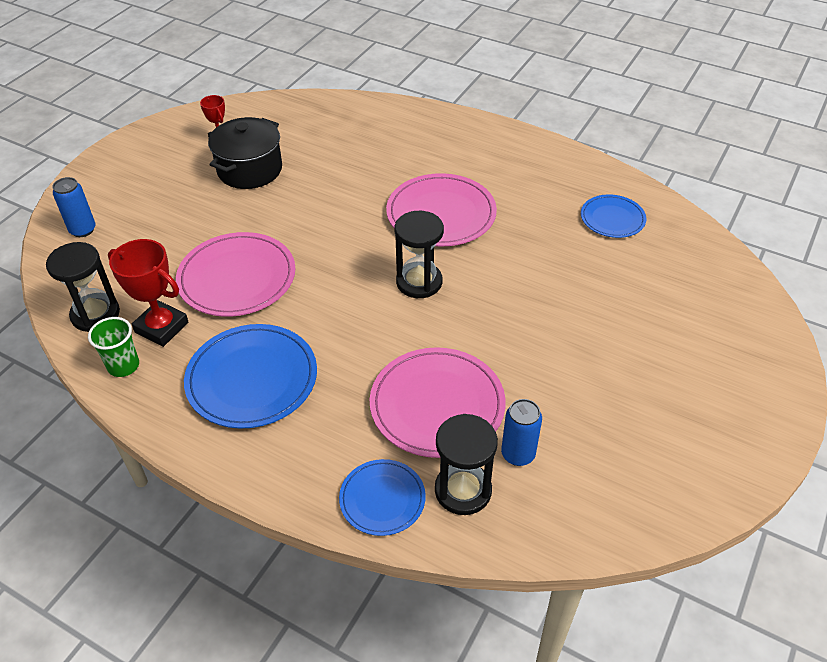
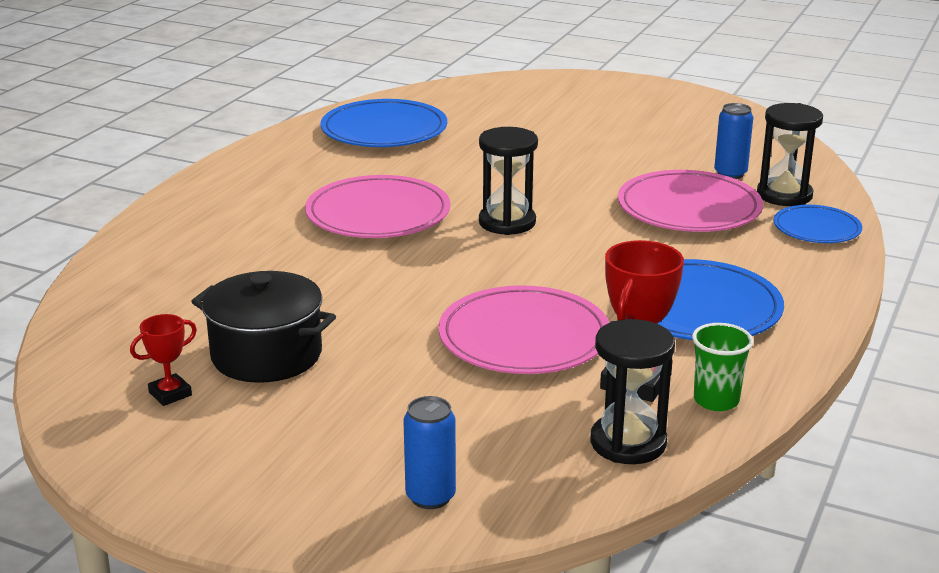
camera: 95 degrees left, 20 degrees down
(612, 219) = (384, 130): blue plate -> blue plate, size x1.71

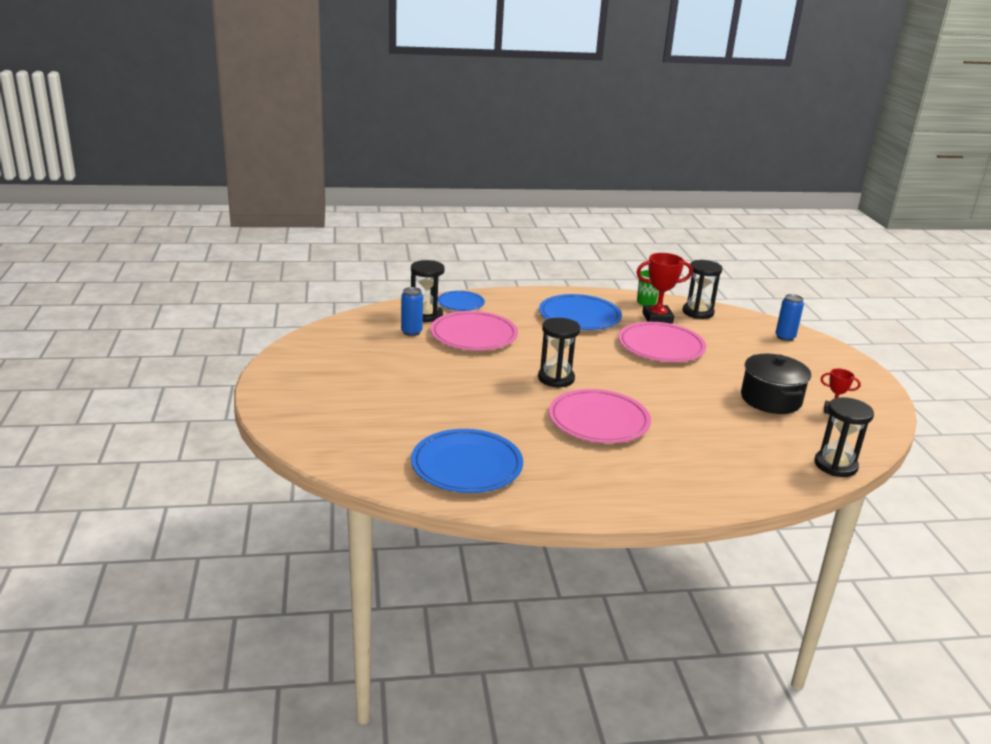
camera: 125 degrees left, 0 degrees up
(81, 320) = (835, 465): none -> black hourglass

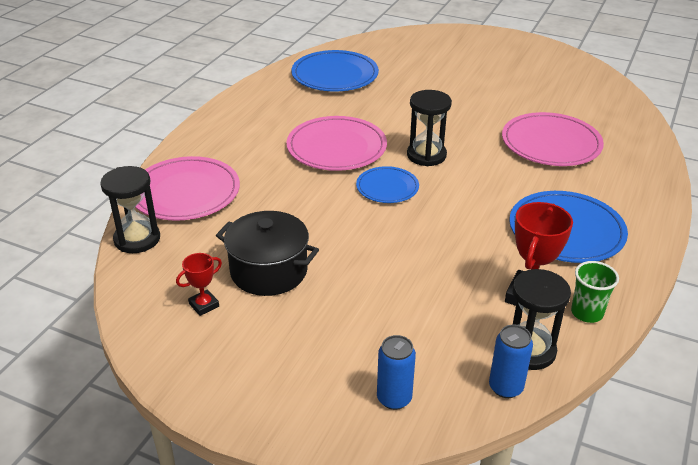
camera: 125 degrees right, 10 degrees up
(411, 332) = (576, 114): blue can -> blue can (505, 387)
(426, 315) = (615, 132): black hourglass -> none
(460, 303) = (641, 162): blue plate -> blue plate (387, 187)
(661, 346) = (447, 256): pink plate -> pink plate (185, 193)

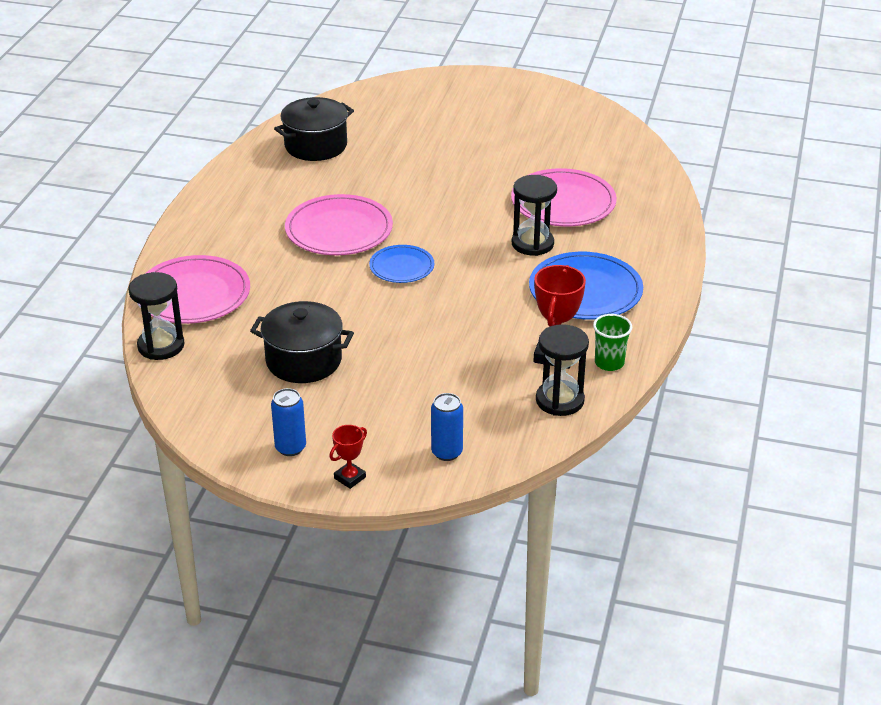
camera: 10 degrees left, 0 degrees up
(204, 305) = (250, 398): red trophy -> red trophy (350, 478)
(335, 75) = (316, 146): blue plate -> black pot
(426, 155) = (435, 229): black hourglass -> black hourglass (532, 244)
(505, 387) = (542, 432): blue can -> blue can (290, 448)

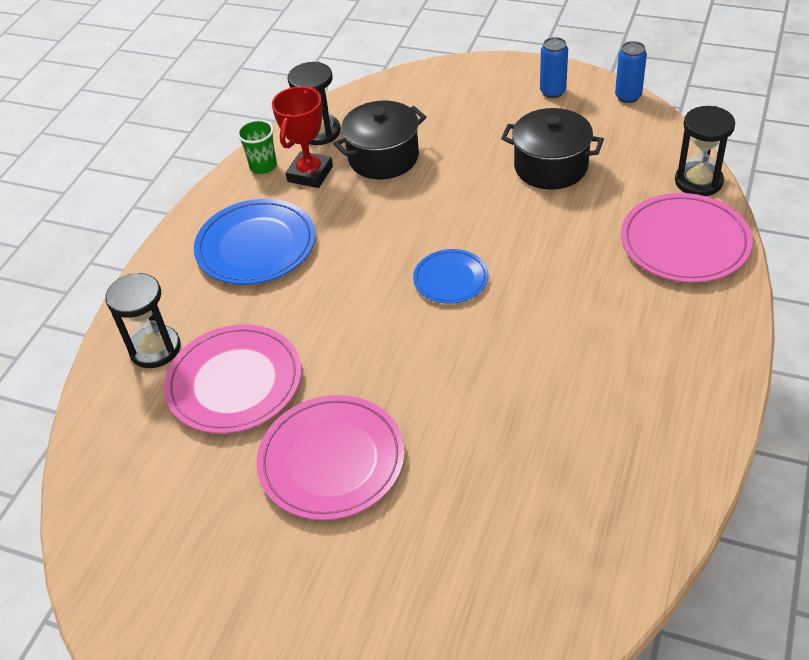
camera: 170 degrees left, 10 degrees up
(316, 146) = (575, 520): black pot -> black pot (383, 158)
(339, 230) = (527, 338): pink plate -> pink plate (331, 460)
(350, 478) = (502, 71): red trophy -> none
(447, 452) = (423, 90): blue can -> blue can (628, 96)
(532, 244) = (293, 312): black hourglass -> black hourglass (155, 349)

